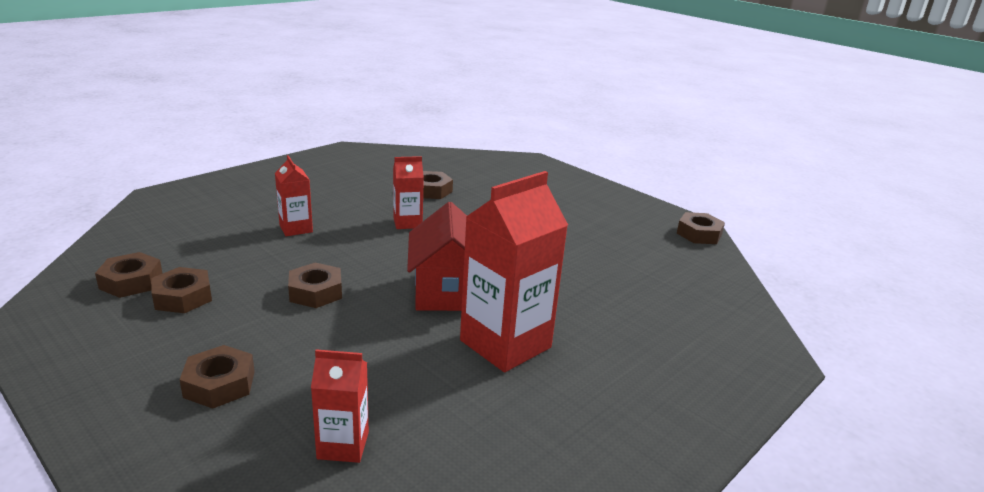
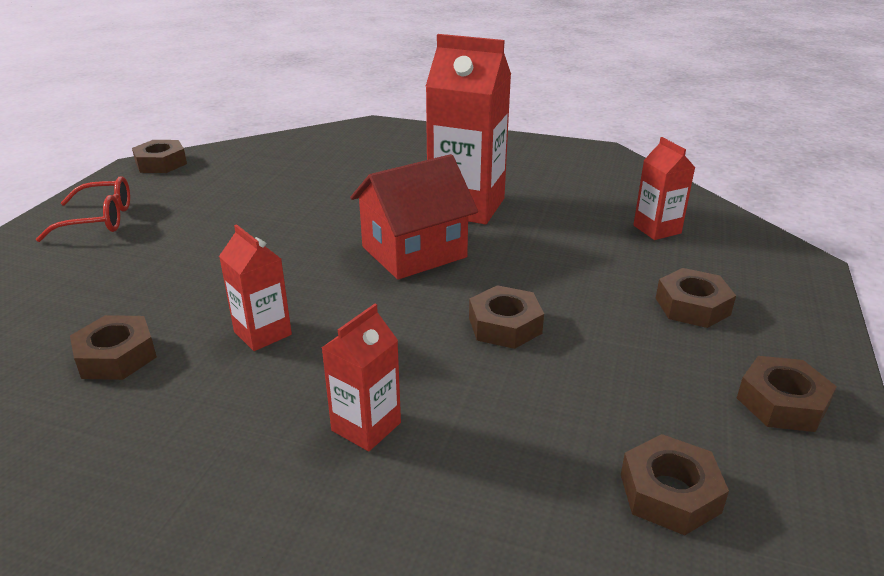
camera: 115 degrees left, 5 degrees up
(183, 297) = (633, 416): brown nut -> brown nut (782, 402)
(601, 203) = (98, 220): none -> red glasses

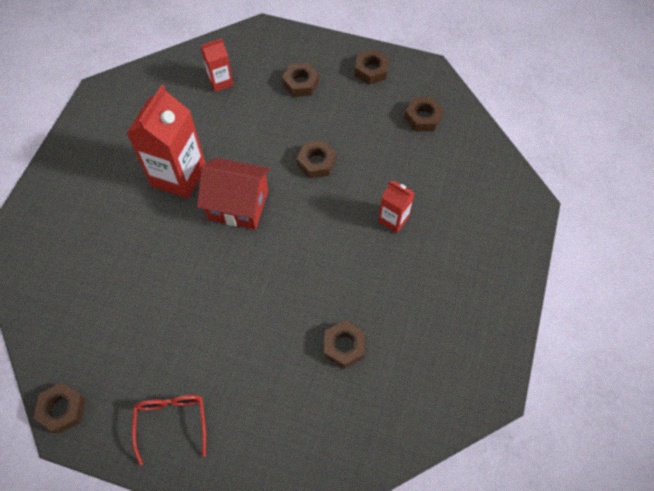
camera: 90 degrees left, 30 degrees up
(262, 333) = (323, 275): red carton -> none
(414, 252) = (238, 205): red house -> red house turned 45 degrees counterclockwise

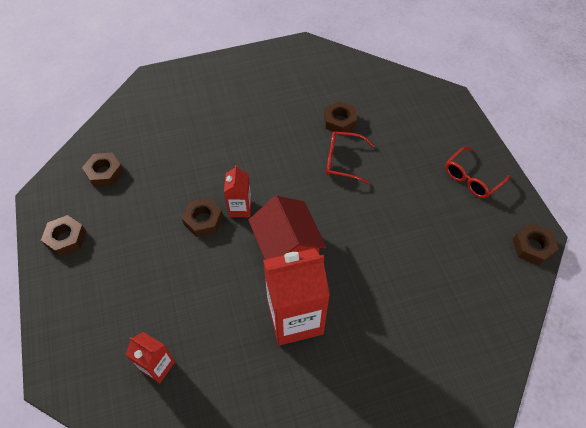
camera: 125 degrees left, 5 degrees down
(291, 312) = (343, 161): none -> red glasses
(301, 83) = (116, 288): brown nut -> none
(393, 219) = (221, 144): red carton -> red carton (240, 208)

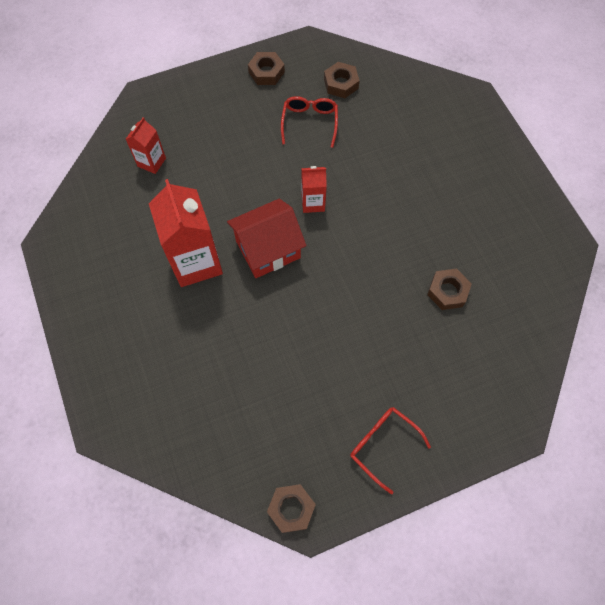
camera: 85 degrees right, 10 degrees up
(203, 220) = (295, 173): brown nut -> none
(343, 161) = (387, 298): red glasses -> red glasses (309, 123)

